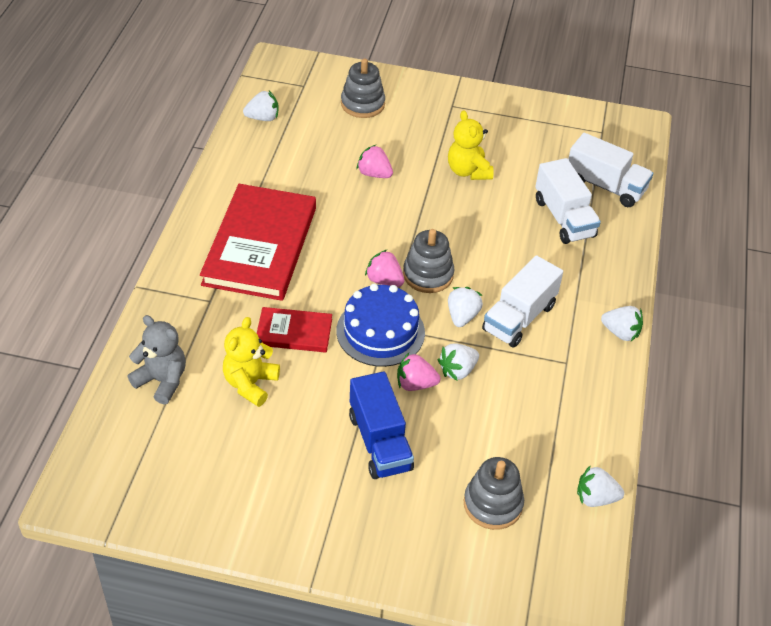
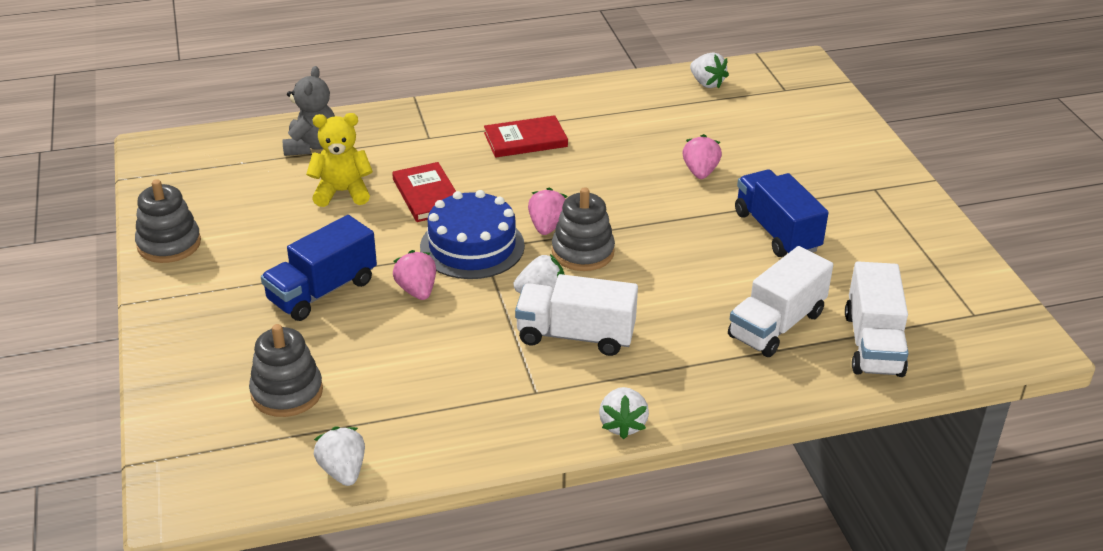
camera: 65 degrees right, 10 degrees down
(260, 246) = (525, 140): red book -> red book, size x0.50
(362, 104) = (801, 132): grey stacking toy -> grey stacking toy (169, 244)
(457, 370) = (458, 313): white strawberry -> none
(468, 171) = (776, 231): yellow teddy bear -> blue truck

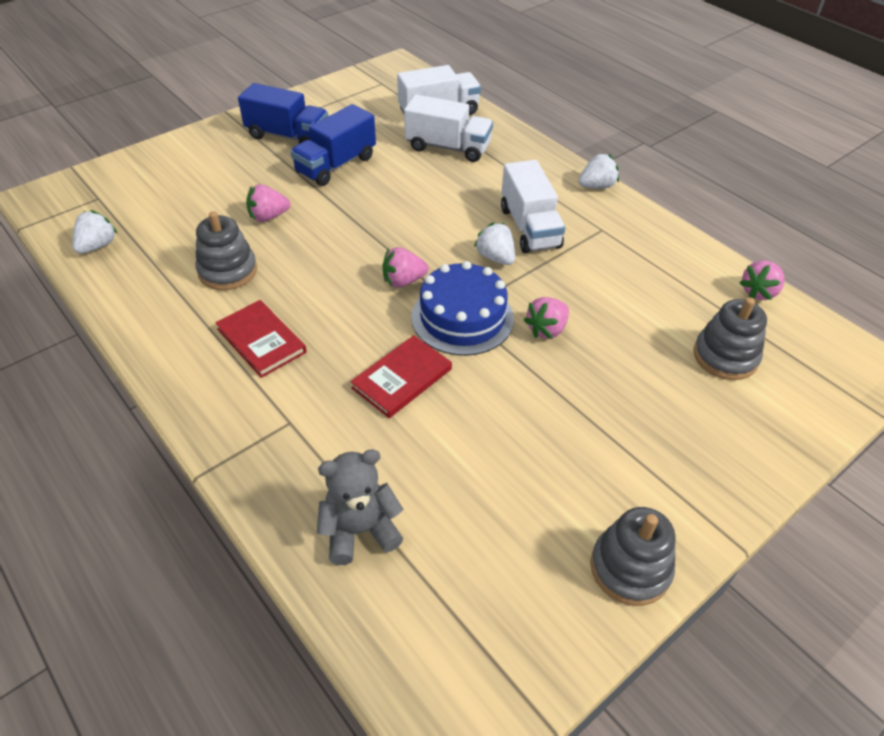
camera: 115 degrees left, 10 degrees up
(322, 291) = (596, 392): blue truck -> blue truck (288, 136)
(342, 192) = (437, 451): yellow teddy bear -> none
(343, 471) = (758, 292): white strawberry -> pink strawberry
(582, 252) = (426, 251): grey stacking toy -> grey stacking toy (228, 271)

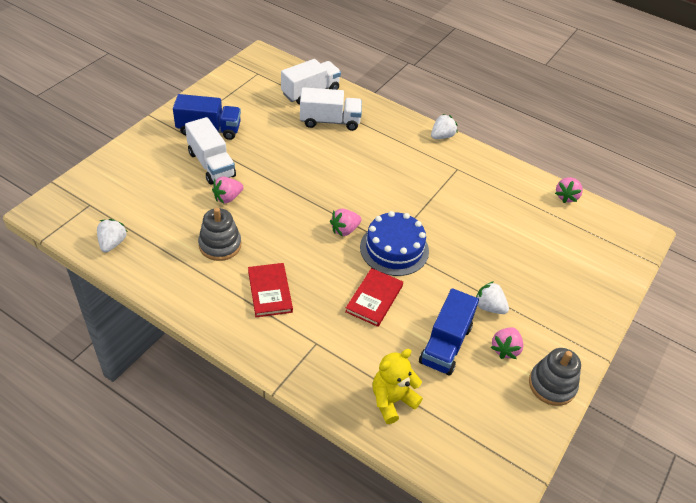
camera: 20 degrees left, 0 degrees up
(261, 340) = (270, 291): red book -> red book turned 45 degrees clockwise
(336, 165) = (256, 148): blue truck -> blue truck (445, 344)
(360, 530) = (392, 400): grey teddy bear -> yellow teddy bear
(495, 258) = (397, 202): white strawberry -> white strawberry (489, 307)
(529, 227) = (410, 175): white truck -> white truck (211, 164)
(546, 329) = (450, 247): pink strawberry -> pink strawberry (505, 349)
(725, 356) = (560, 244): grey stacking toy -> none

